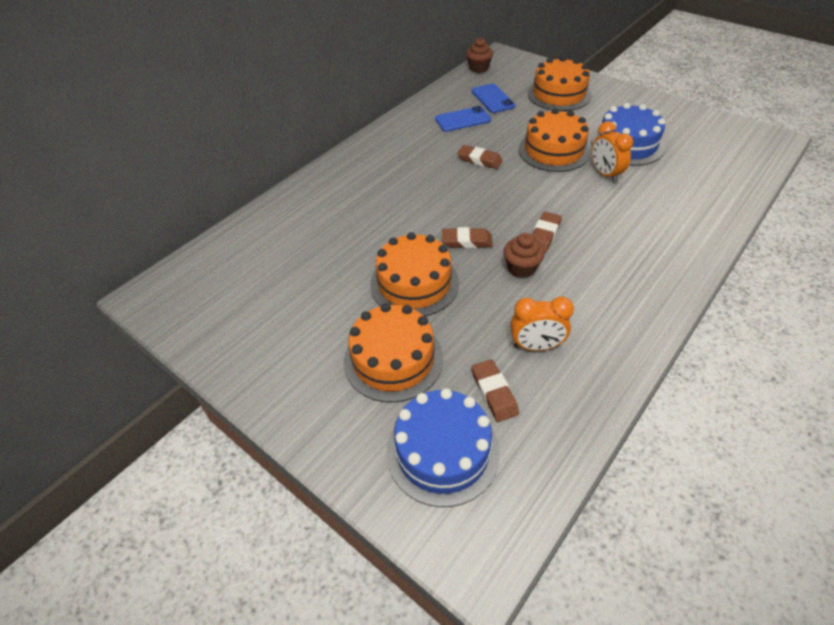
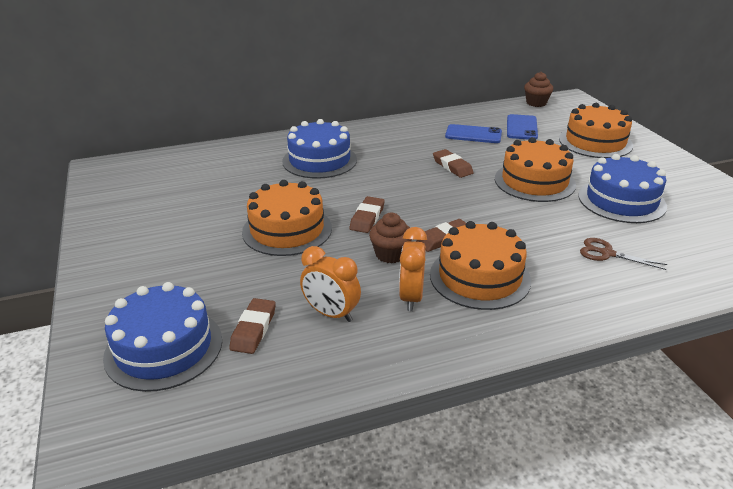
camera: 30 degrees right, 15 degrees down
(362, 197) = (319, 160): none -> blue cake
(393, 359) = (207, 272): orange cake -> orange cake (479, 277)
(466, 241) = (367, 218): brown eraser -> brown eraser turned 75 degrees clockwise
(605, 174) = (566, 215): orange clock -> orange clock (411, 297)
(661, 197) = (607, 253): none -> brown scissors

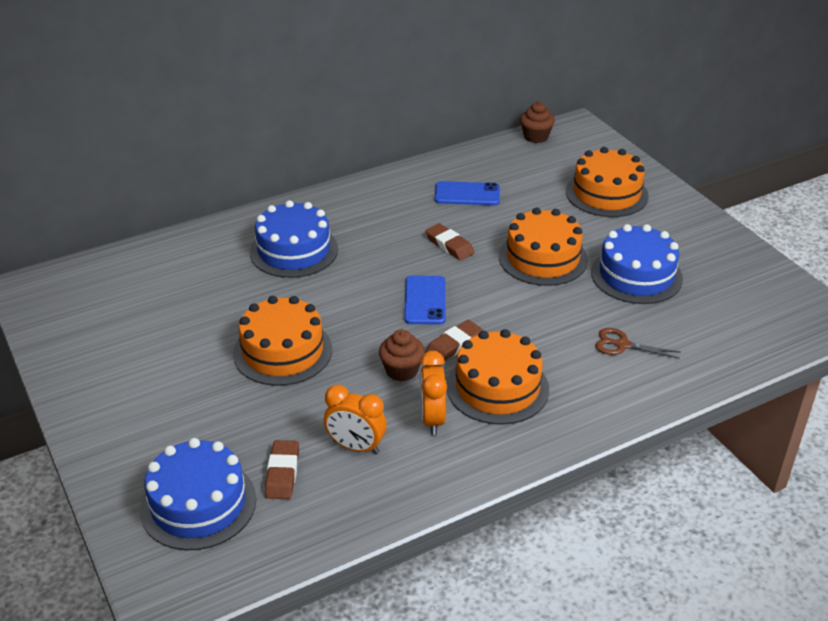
camera: 10 degrees left, 5 degrees up
(367, 218) = (367, 326): brown eraser -> none
(522, 127) = (522, 178): blue phone -> blue phone (425, 300)

